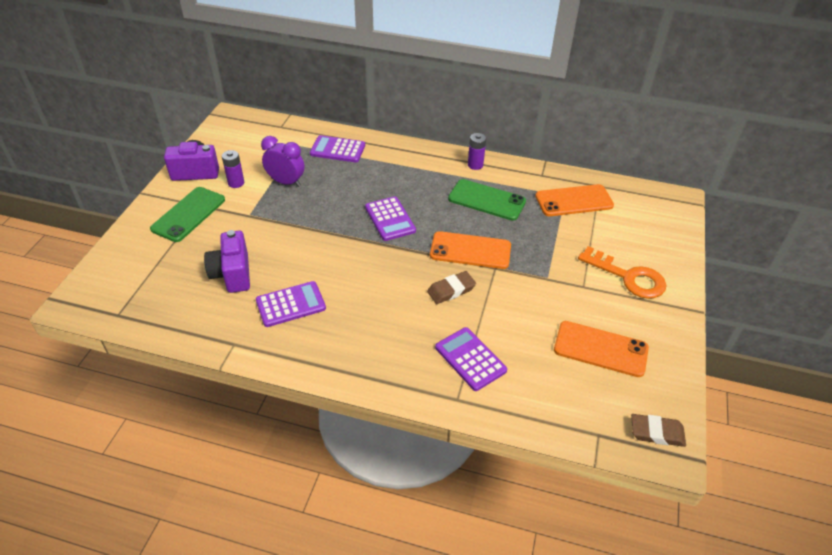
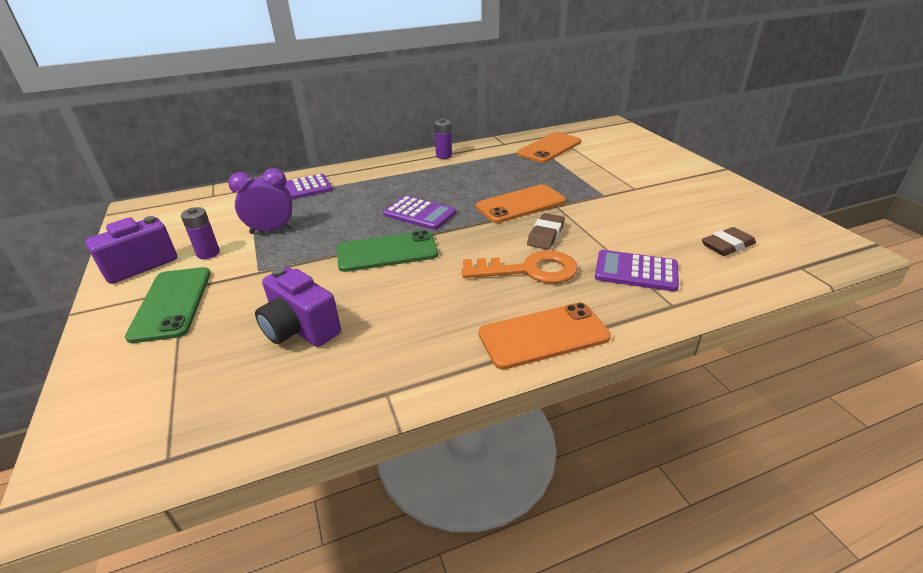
camera: 35 degrees left, 10 degrees down
(290, 304) = (408, 320): purple calculator -> none
(486, 200) = (485, 171): green phone -> green phone (387, 252)
(600, 349) = (708, 216): orange phone -> orange phone (543, 335)
(628, 277) = (654, 171): orange key -> orange key (529, 270)
(657, 432) = (827, 244): brown eraser -> brown eraser (727, 245)

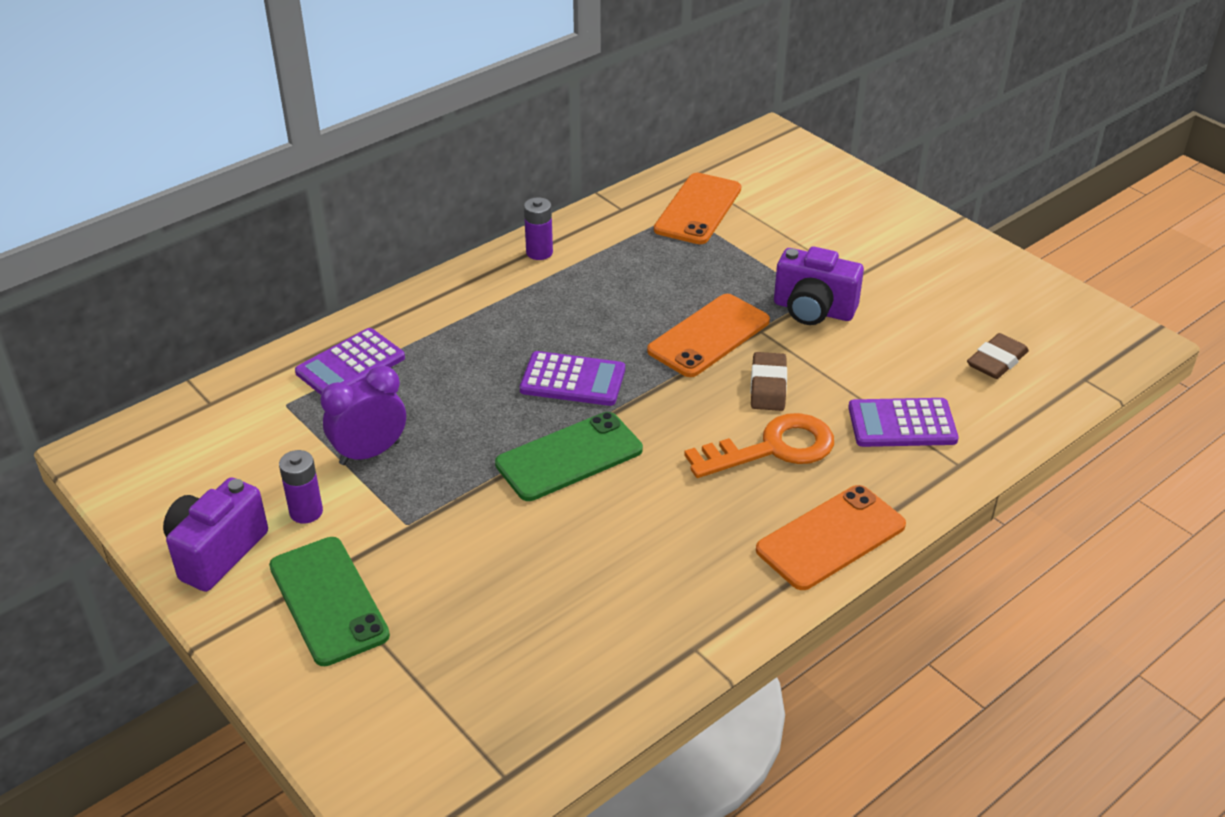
camera: 20 degrees left, 5 degrees up
(300, 329) = (536, 596): purple camera -> purple camera (813, 310)

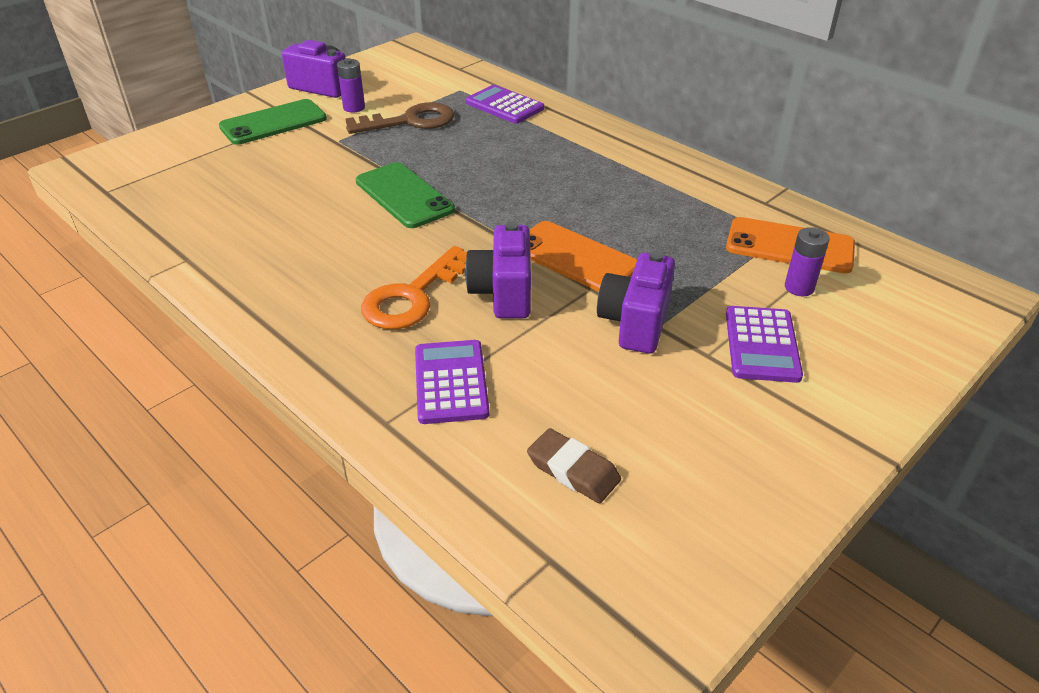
camera: 85 degrees right, 0 degrees up
(369, 453) = (410, 121): purple clock -> brown key
(539, 252) = (674, 166): purple battery -> purple battery (799, 287)
(573, 380) = (499, 192): purple calculator -> purple calculator (762, 345)
(768, 386) = (503, 293): brown eraser -> purple camera
(773, 448) = (413, 296): orange key -> orange key turned 60 degrees clockwise
(831, 537) = (291, 329): orange phone -> none

